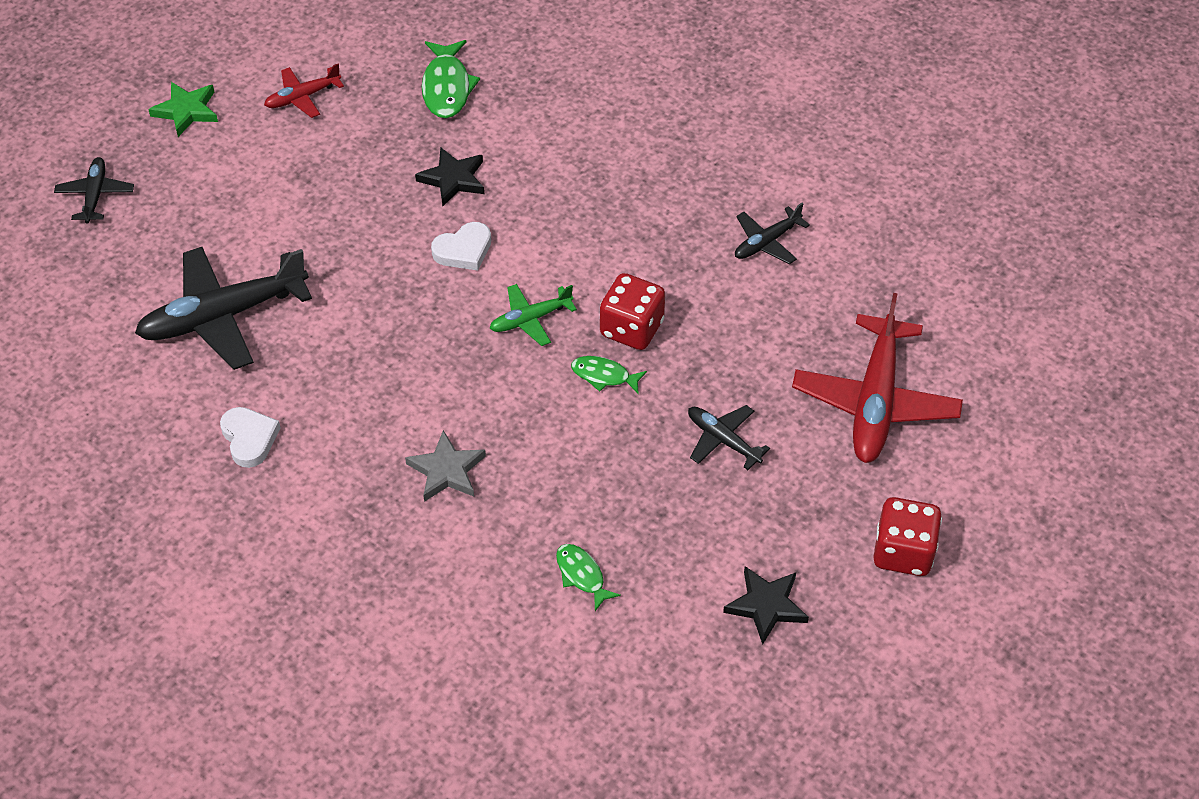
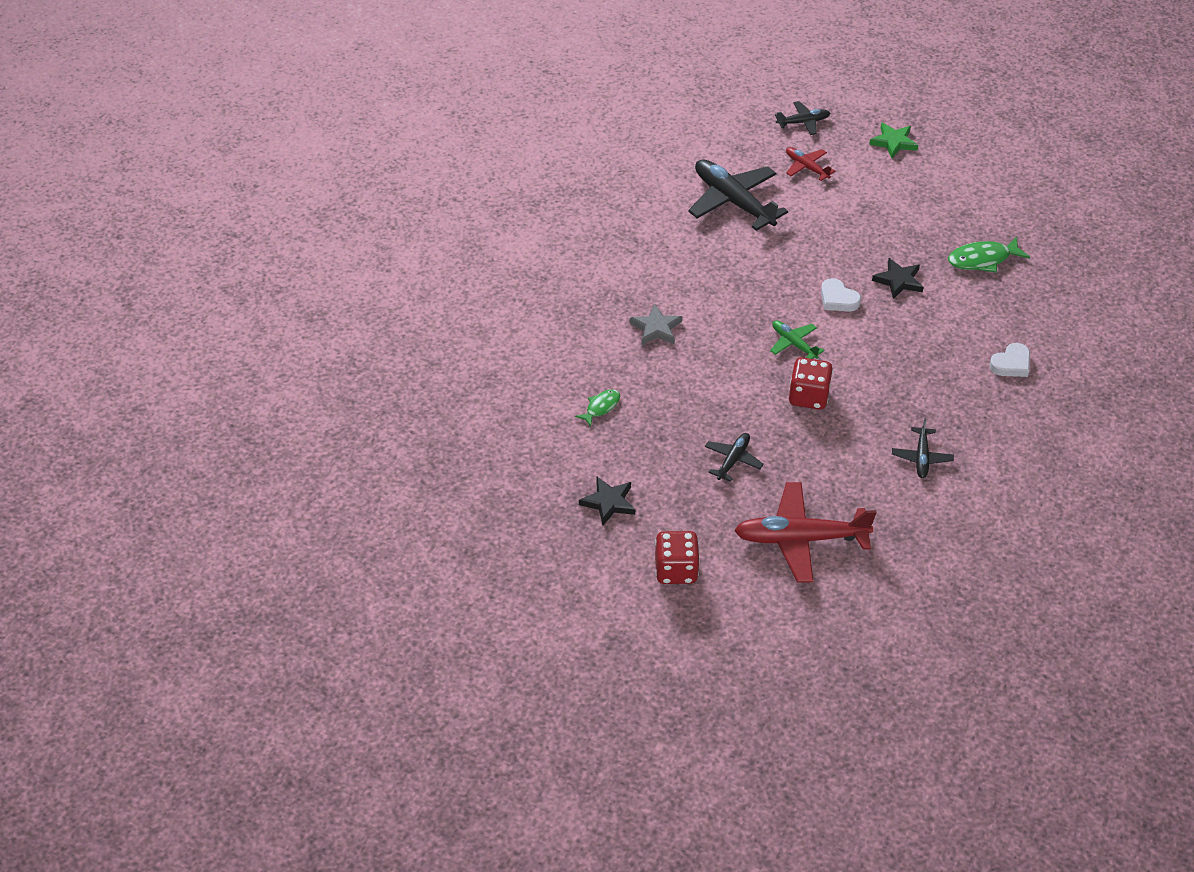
camera: 75 degrees right, 5 degrees down
(249, 439) = (646, 236): white heart -> white heart (1011, 364)
(303, 97) = (934, 192): red plane -> red plane (806, 167)
(604, 376) = (762, 389): green fish -> none
(767, 242) = (921, 457): black plane -> black plane turned 120 degrees counterclockwise

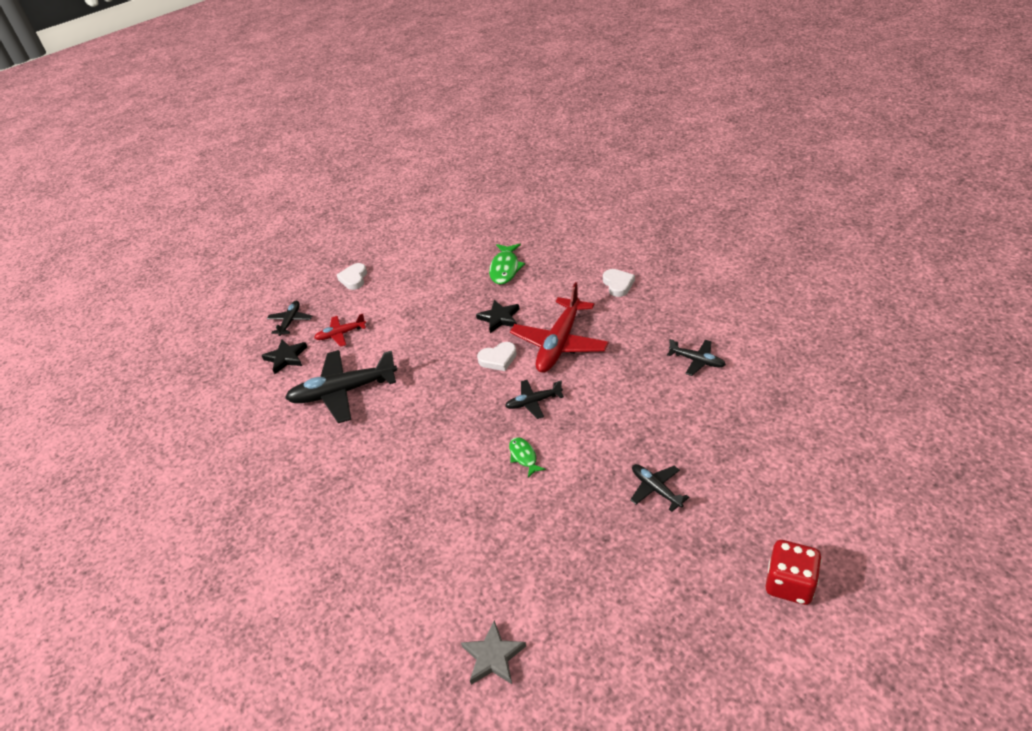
camera: 60 degrees left, 5 degrees down
(601, 407) = (542, 580): green fish -> green fish (524, 456)
(608, 502) = (678, 617): black star -> black star (286, 358)
(656, 328) = (460, 497): grey star -> grey star (493, 656)
(794, 344) = (533, 402): green plane -> black plane
(800, 539) = (770, 468): red plane -> red plane (559, 343)
(808, 396) = (600, 411): red dice -> none
(893, 142) = (354, 279): green star -> white heart

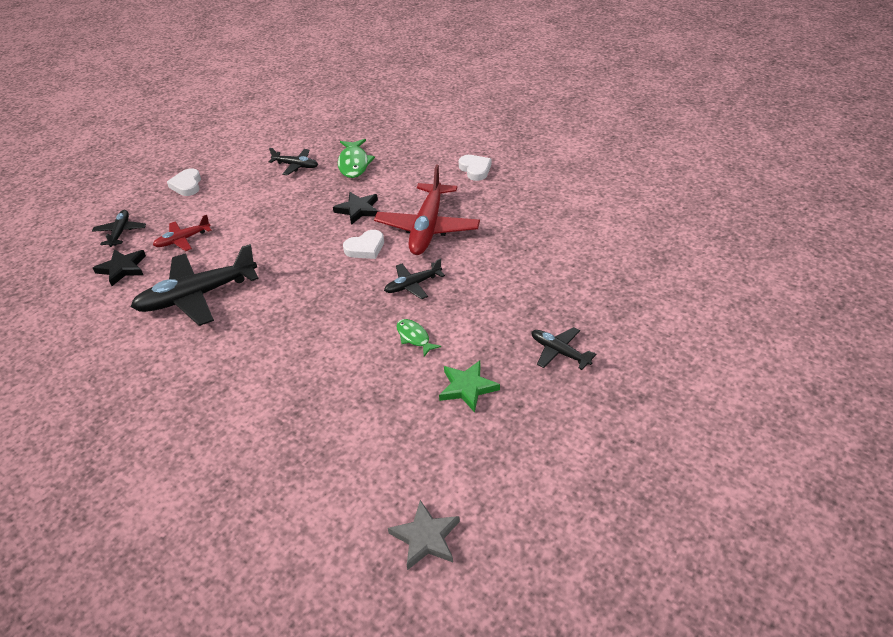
camera: 15 degrees left, 0 degrees up
(561, 514) = (467, 387): none -> green star
(697, 361) = (571, 231): black plane -> black plane (296, 166)
(789, 584) = (712, 422): red dice -> none

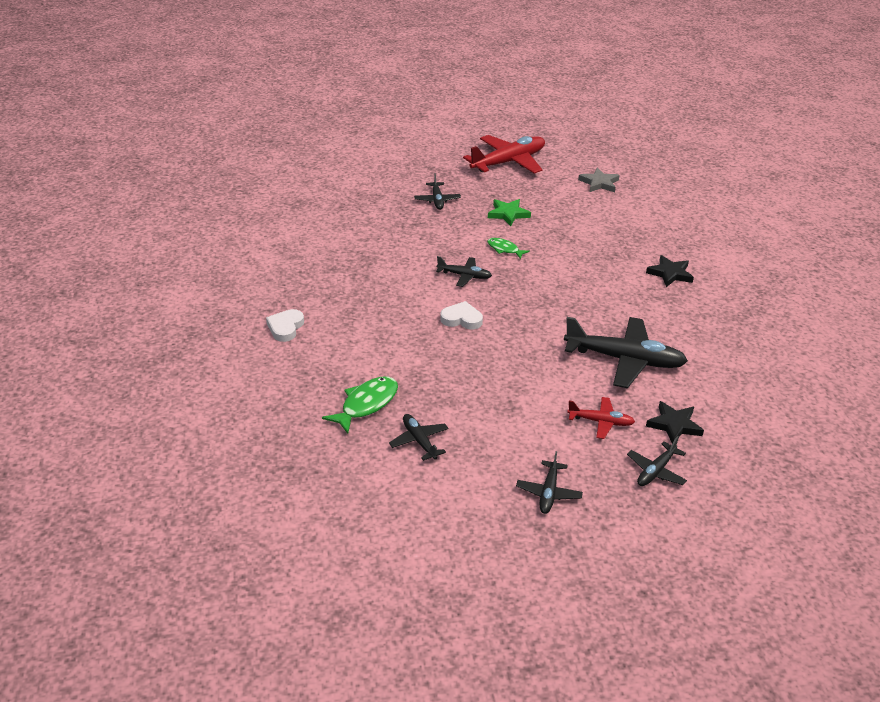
camera: 140 degrees left, 5 degrees down
(187, 185) = (548, 492): white heart -> black plane
(358, 210) = (426, 353): black star -> black star (670, 274)
(414, 337) = (504, 249): green fish -> green fish turned 120 degrees clockwise
(427, 228) = (397, 305): red plane -> red plane (508, 162)

